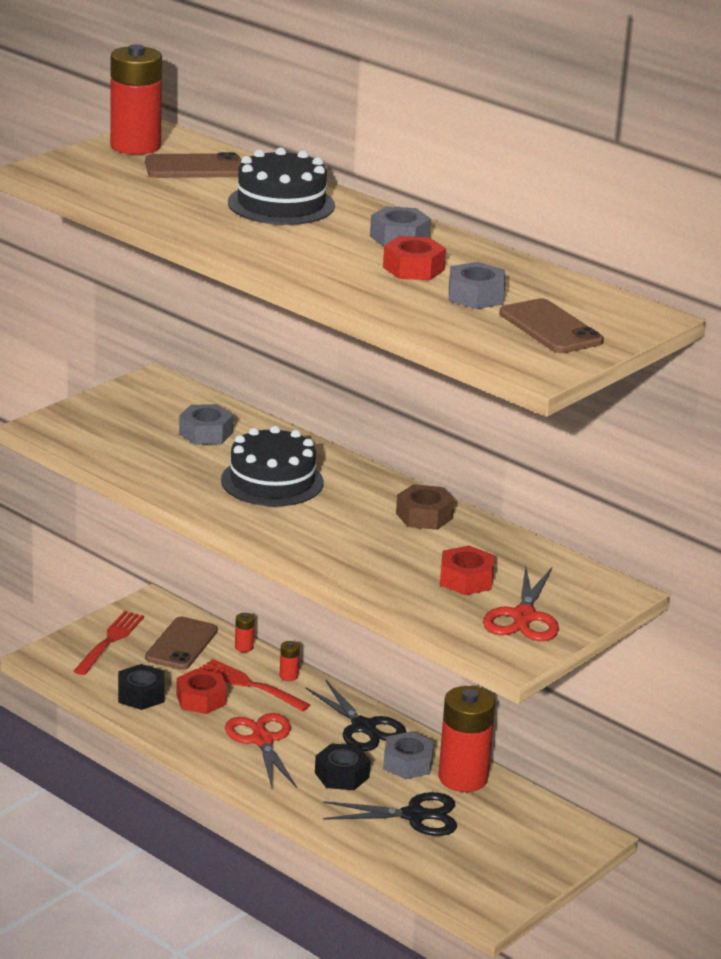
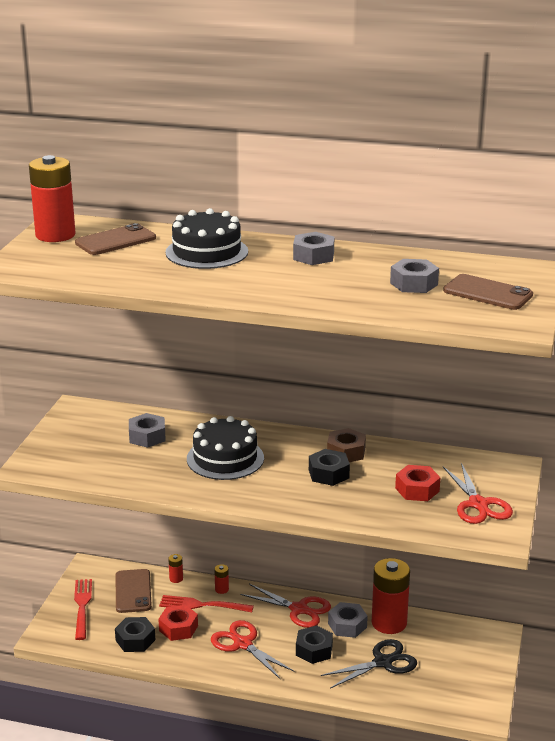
camera: 25 degrees left, 0 degrees up
(364, 727) = (299, 609): black scissors -> red scissors
(377, 532) = (328, 474): none -> black nut
(413, 268) = (350, 275): red nut -> none

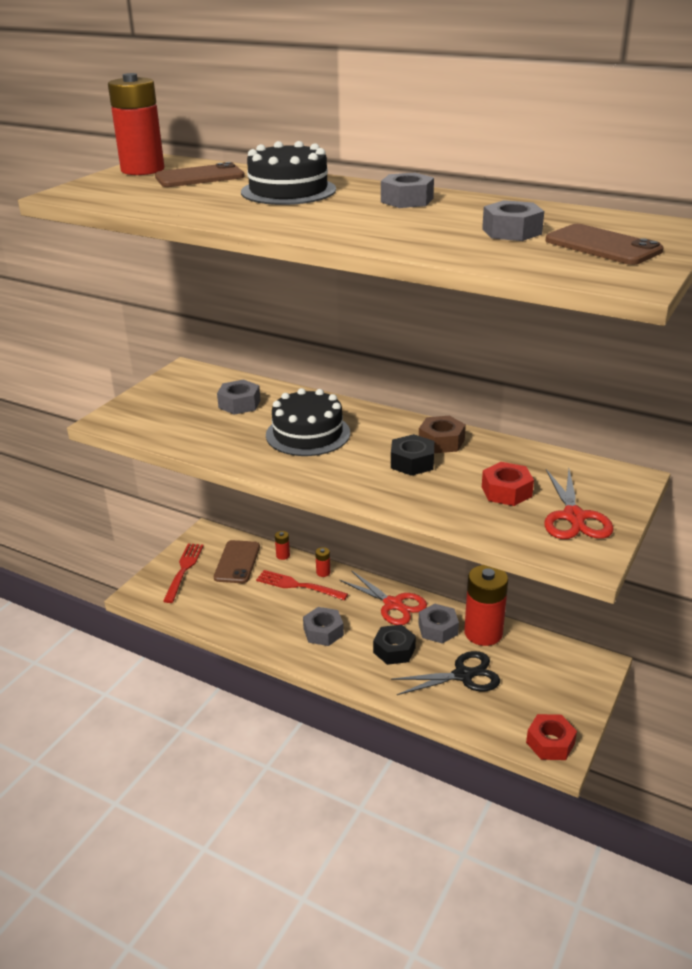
camera: 15 degrees right, 5 degrees up
(135, 640) = (219, 611): black nut -> none
(178, 628) = (266, 605): red nut -> red nut (550, 743)
(242, 644) = (323, 632): red scissors -> grey nut

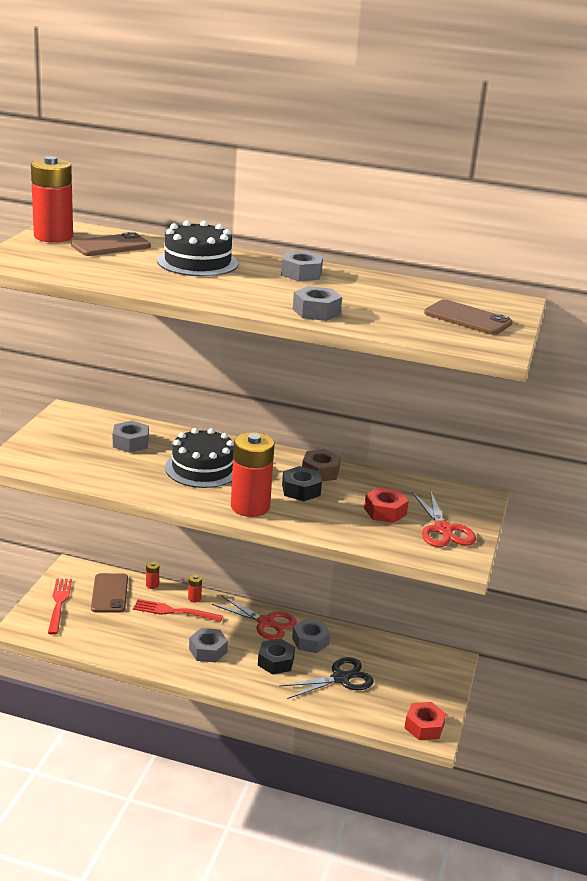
camera: 15 degrees left, 5 degrees down
(483, 633) = (350, 642): red battery -> red battery (250, 507)
(511, 231) = (396, 305): grey nut -> grey nut (316, 311)

